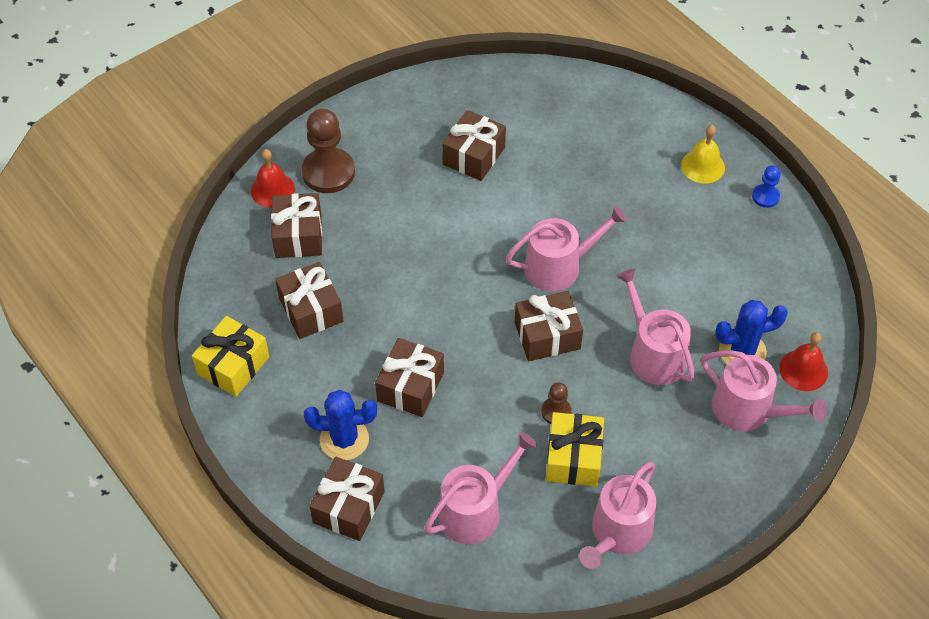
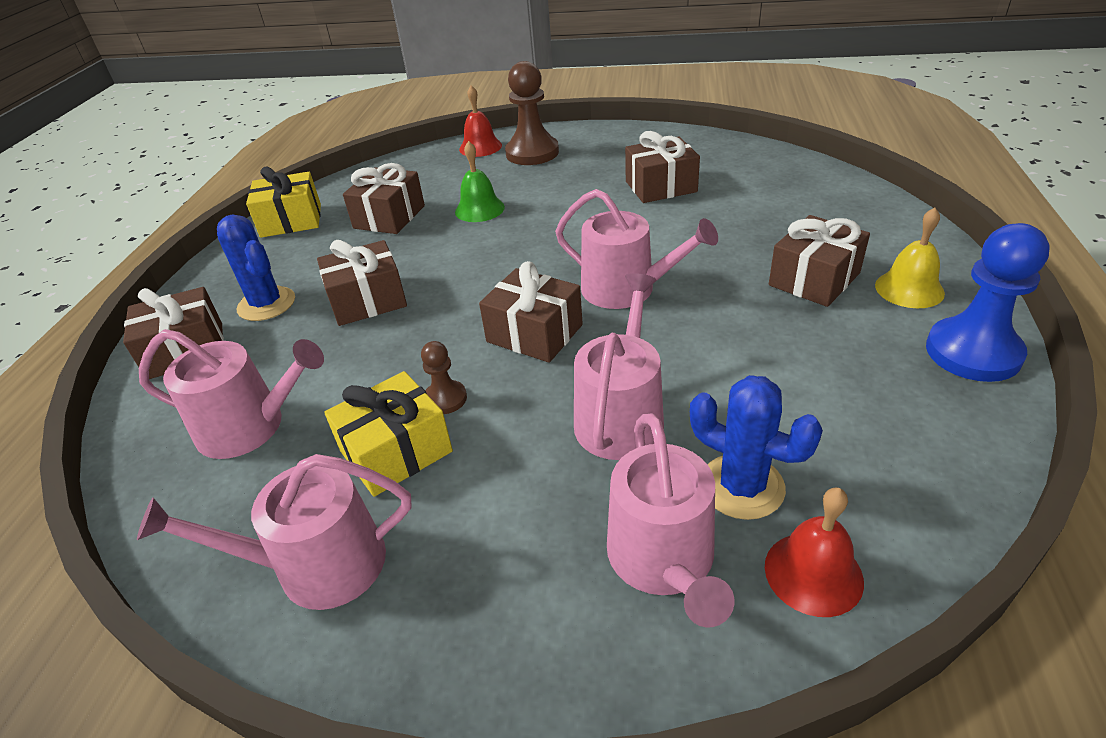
camera: 50 degrees right, 15 degrees down
(298, 236) = (454, 175): brown gift -> brown gift (814, 279)
(371, 258) = (479, 209): none -> green bell
(765, 197) = (973, 352): blue pawn -> blue pawn, size x1.97

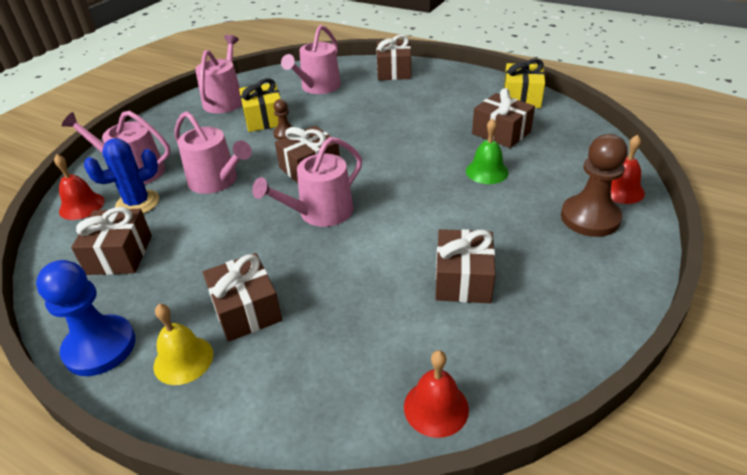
camera: 110 degrees right, 0 degrees up
(266, 304) = (419, 90): blue cactus -> none
(367, 300) = (395, 119): brown gift -> brown gift (120, 255)
(798, 169) = (436, 407): none -> red bell

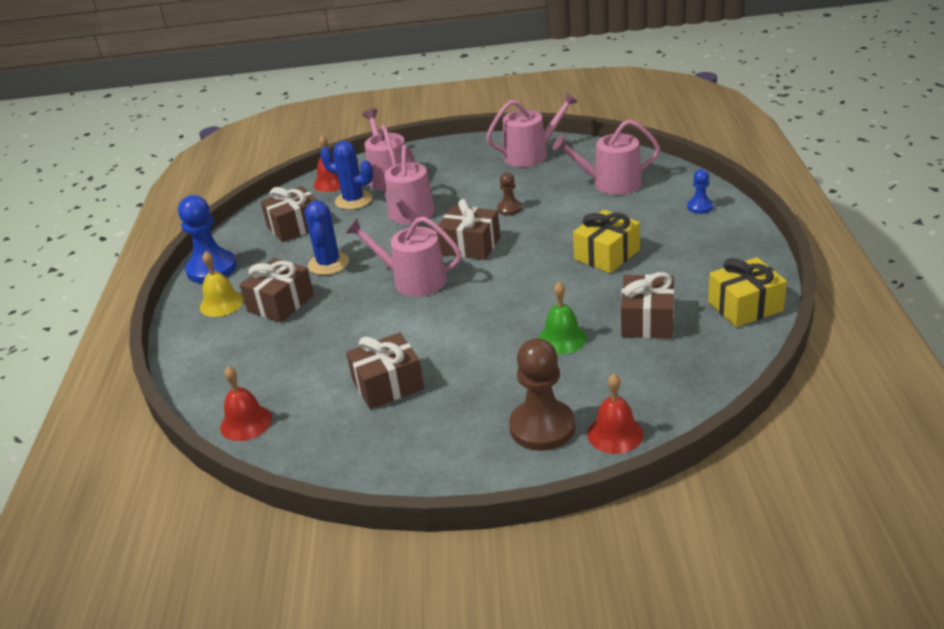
camera: 60 degrees right, 5 degrees down
(222, 254) = (328, 264): none -> blue cactus
(264, 119) = (522, 187): yellow gift -> yellow gift (607, 254)
(394, 71) = (700, 207): brown gift -> blue pawn

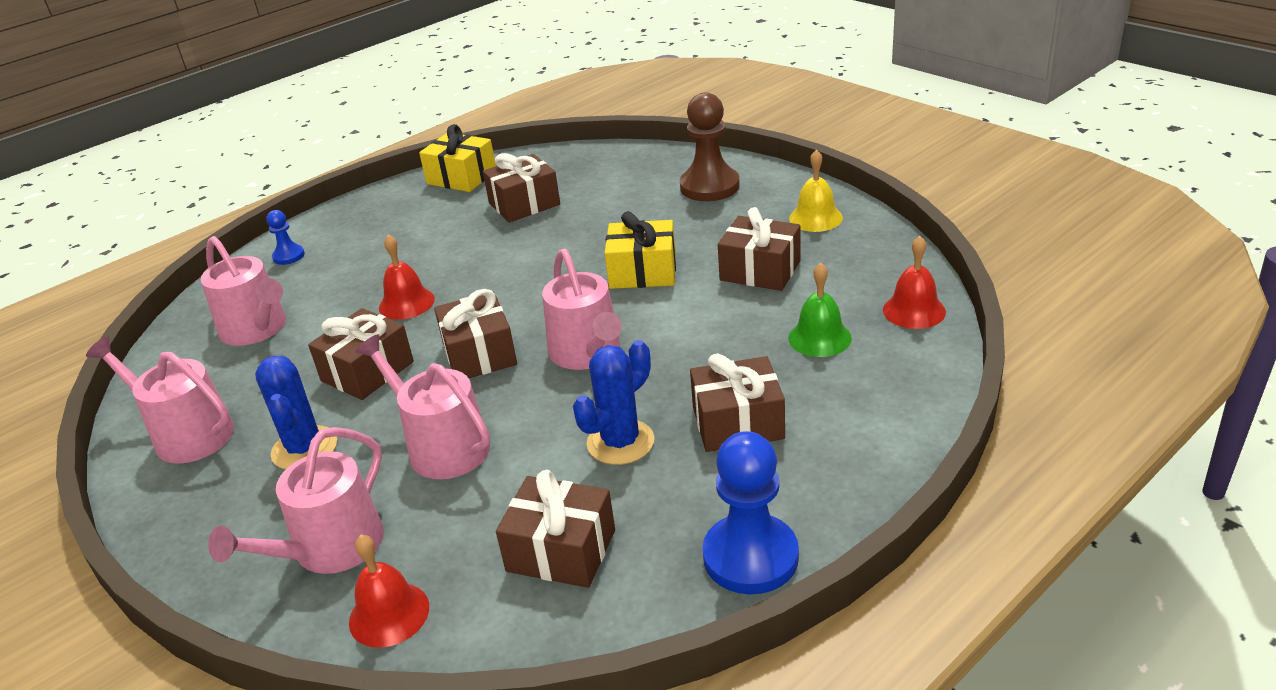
camera: 130 degrees left, 0 degrees up
(221, 303) = (800, 476): yellow bell -> yellow bell (815, 218)
(353, 200) = (435, 538): blue cactus -> blue cactus (304, 448)
(410, 215) = (441, 446): pink watering can -> pink watering can turned 105 degrees counterclockwise
(509, 209) = (367, 371): brown pawn -> brown gift
(562, 338) = (592, 226): green bell -> green bell (819, 338)
(607, 254) = (428, 265): yellow gift -> yellow gift (643, 272)
(615, 434) = (678, 162): red bell -> red bell (406, 303)

